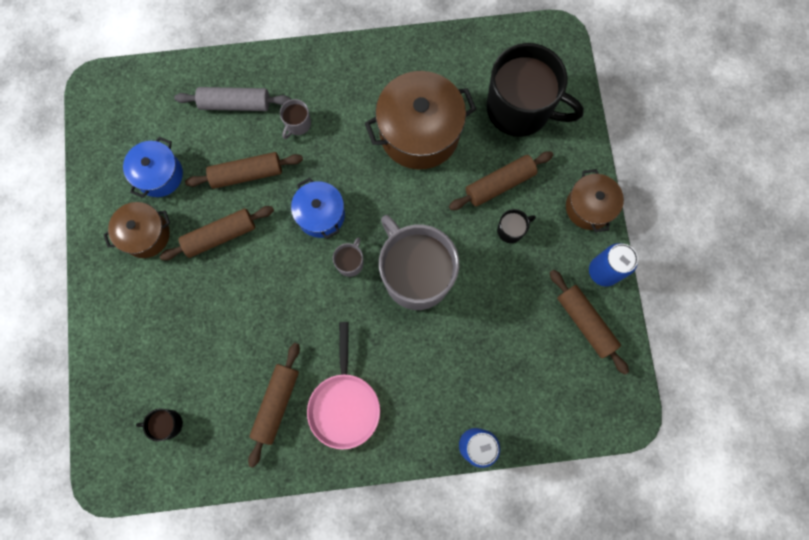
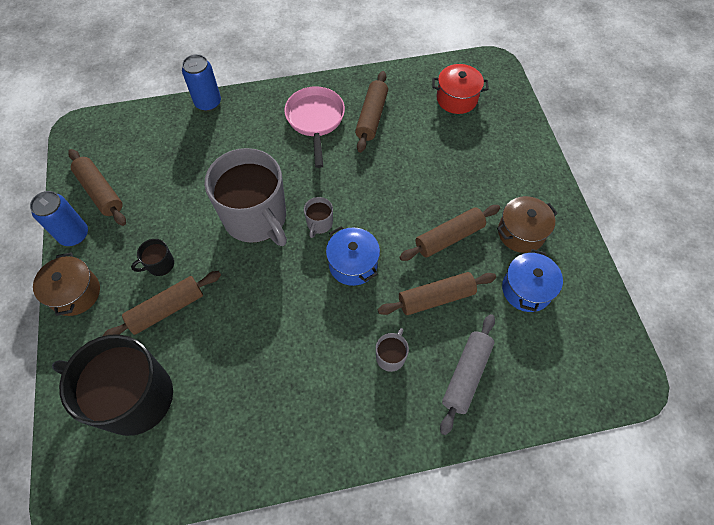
camera: 175 degrees right, 15 degrees down
(168, 424) = (456, 98): black mug -> red pot
(235, 104) = (466, 375): grey rolling pin -> grey rolling pin turned 60 degrees counterclockwise
(419, 133) = (252, 358): brown pot -> none

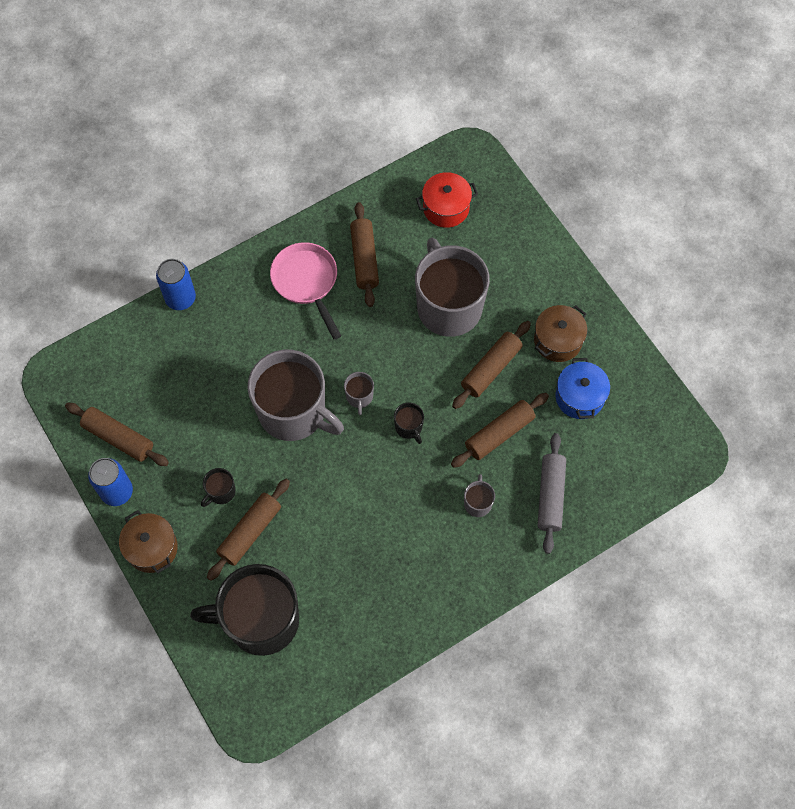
camera: 20 degrees left, 5 degrees up
(353, 264) = (409, 427): blue pot -> black mug
(430, 174) = (448, 306): none -> grey mug

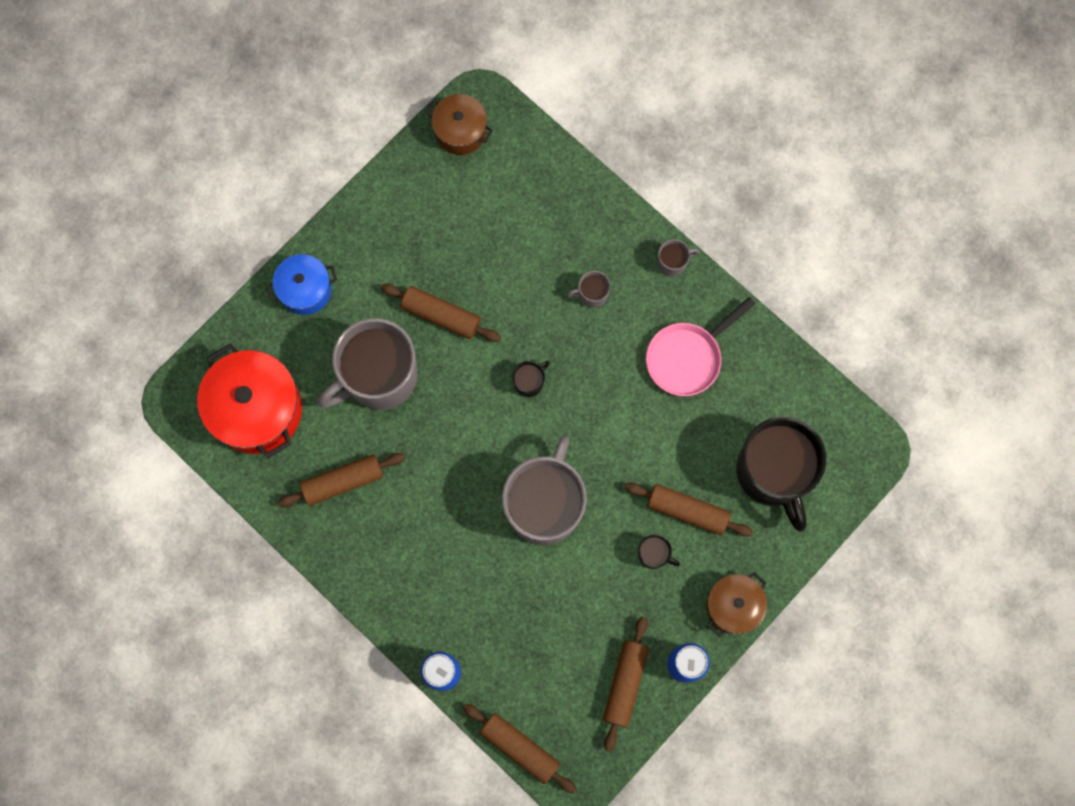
camera: 105 degrees left, 10 degrees up
(307, 282) = (388, 537): pink pan -> pink pan (687, 357)
(359, 397) = (509, 442): grey mug -> grey mug (672, 263)
(446, 208) = (257, 409): red pot -> red pot, size x1.70
(499, 433) = (512, 290): brown rolling pin -> brown rolling pin (519, 748)
(550, 496) = (565, 226): grey rolling pin -> none
(557, 340) = (391, 255): brown pot -> brown pot (460, 131)
(579, 397) = (450, 220): blue pot -> blue pot (305, 290)

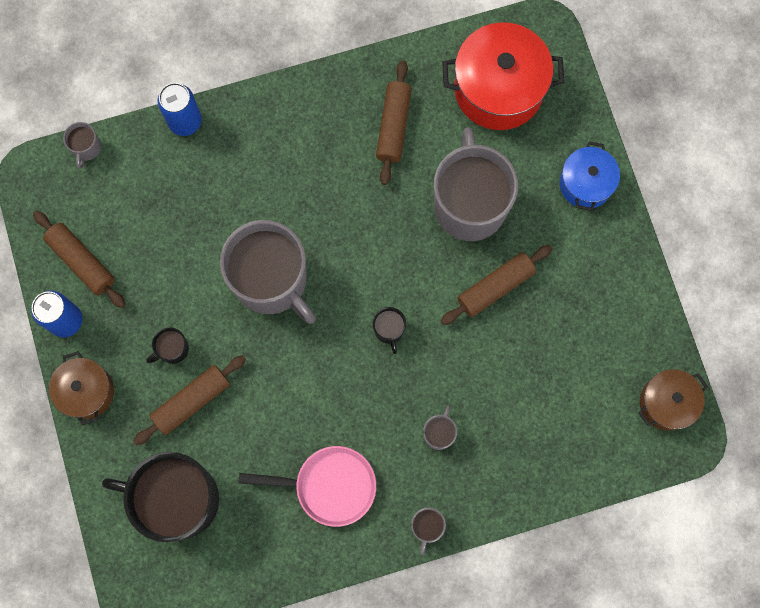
camera: 120 degrees right, 0 degrees up
(519, 748) = (86, 148): brown rolling pin -> grey mug
(687, 357) = (329, 486): pink pan -> pink pan turned 105 degrees clockwise

